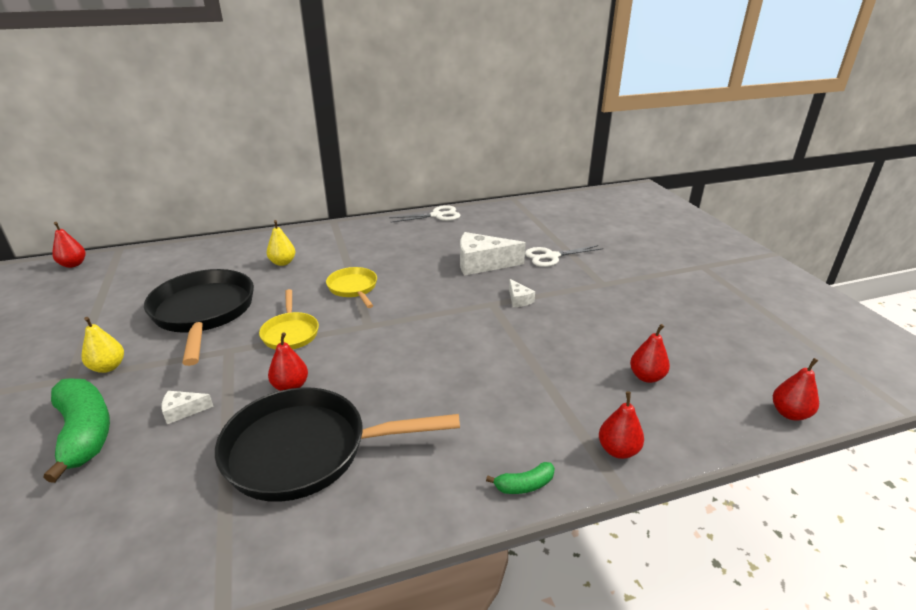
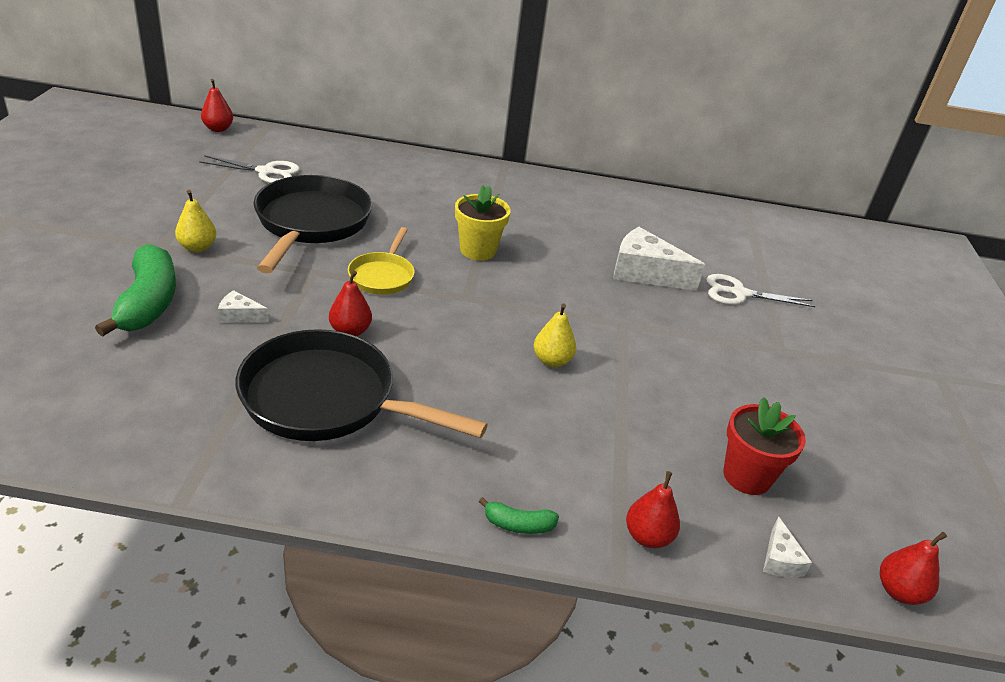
camera: 20 degrees right, 5 degrees up
(283, 263) = (420, 195): yellow pear -> yellow pear (552, 361)
(353, 288) = (478, 250): yellow pan -> yellow flower pot
(437, 215) = (631, 195): white scissors -> white scissors (266, 172)
(519, 300) = (658, 331): white cheese -> white cheese (779, 560)
(646, 377) = (747, 476): red pear -> red flower pot

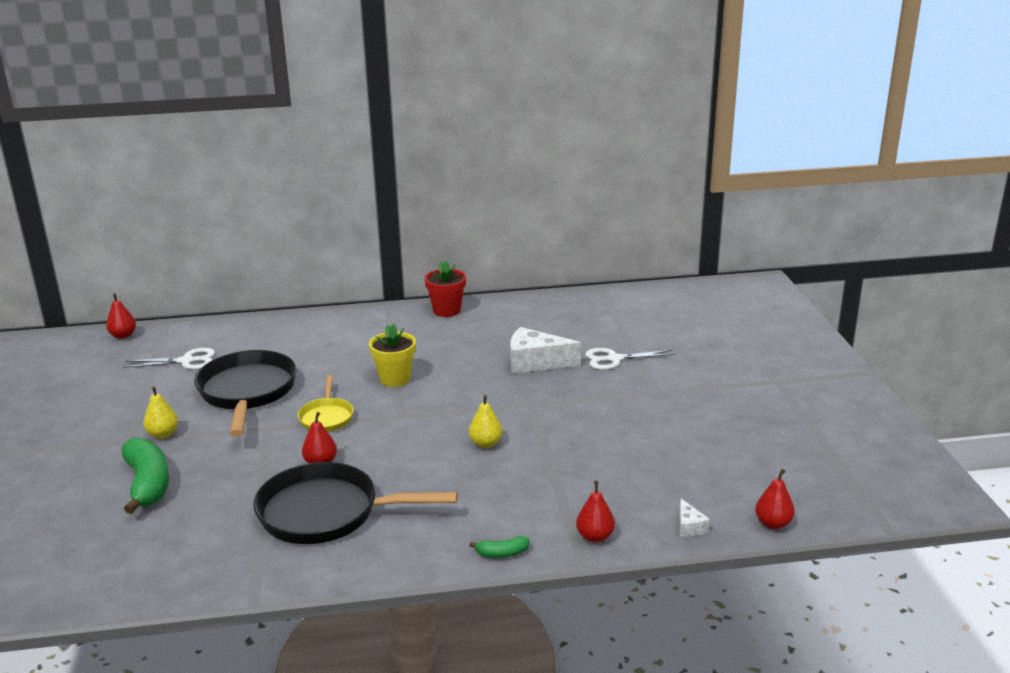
camera: 10 degrees left, 10 degrees down
(240, 316) = (227, 474): white cheese -> none
(747, 476) = (653, 482): red flower pot -> red flower pot (446, 310)

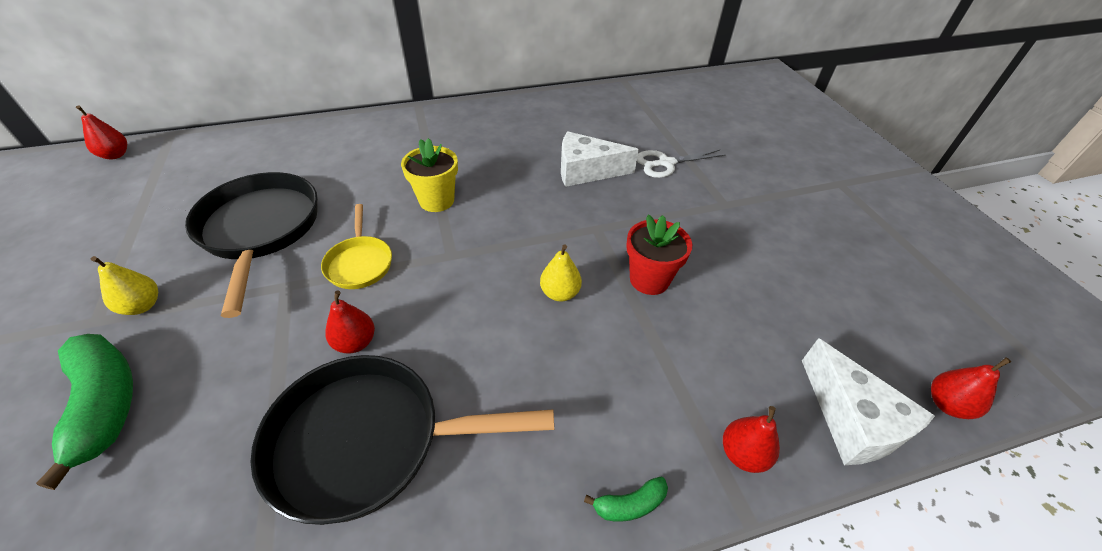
camera: 10 degrees left, 20 degrees up
(186, 361) = (188, 187): white scissors -> none
(446, 310) = (480, 110): red flower pot -> red flower pot (649, 279)
(689, 526) = (852, 420): white cheese -> white cheese, size x2.11

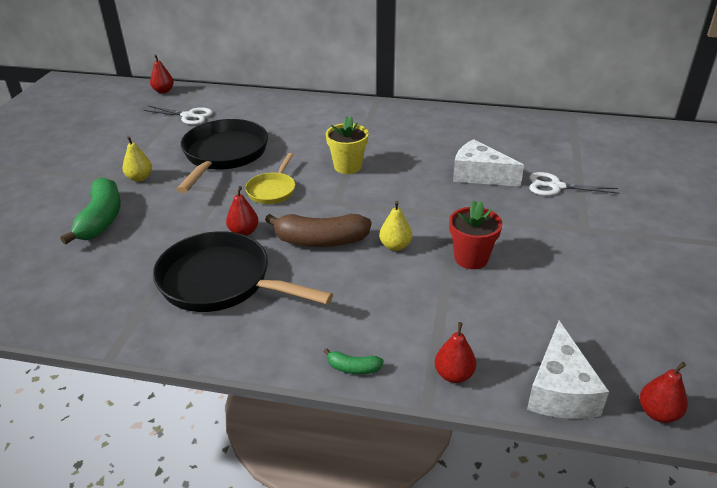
camera: 30 degrees right, 10 degrees down
(175, 184) = (188, 116): none -> white scissors
(467, 318) = (320, 241): none -> brown banana

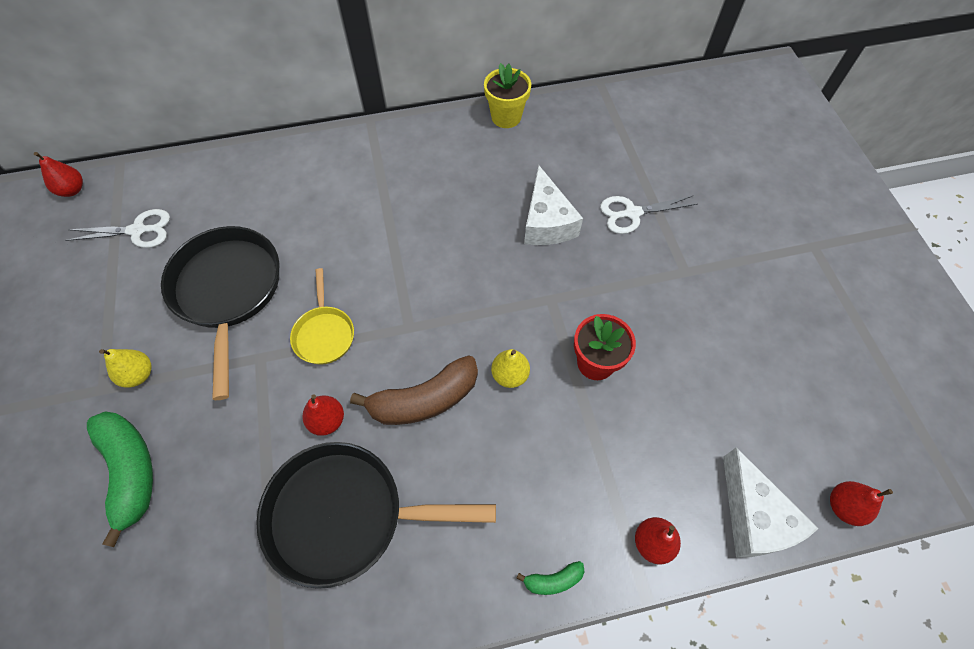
camera: 25 degrees left, 25 degrees up
(347, 166) = (393, 259): yellow flower pot -> yellow flower pot (506, 117)
(479, 175) = (546, 222): white cheese -> white cheese turned 105 degrees counterclockwise

